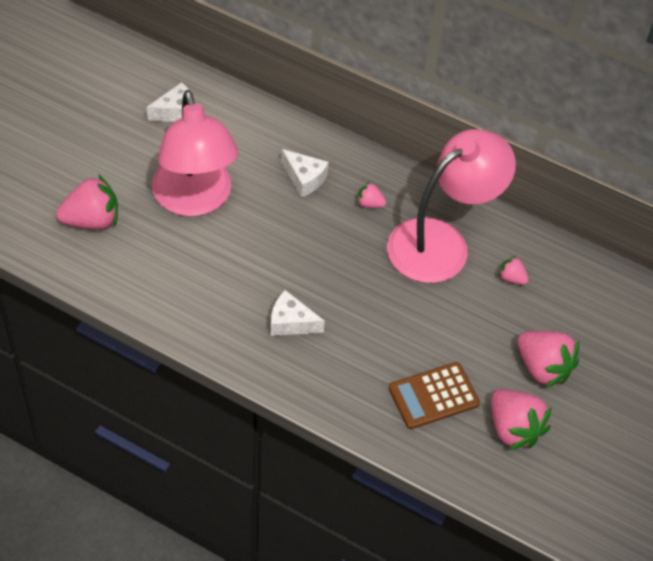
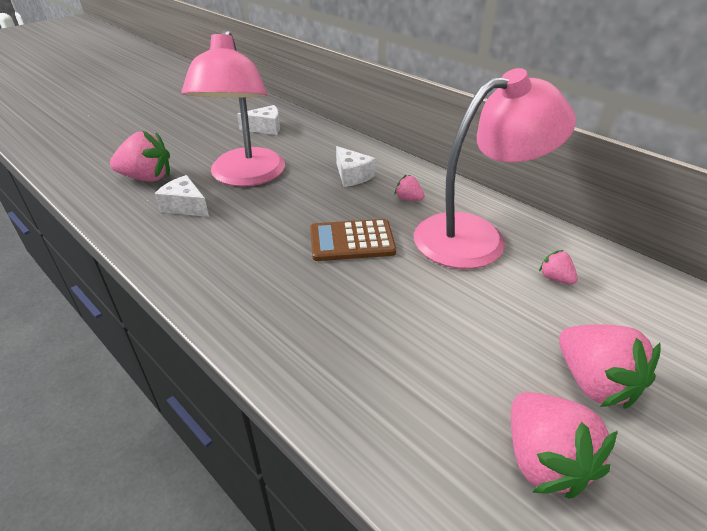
camera: 20 degrees right, 15 degrees down
(291, 323) = (282, 279): white cheese -> white cheese (185, 206)
(433, 396) = (429, 389): brown calculator -> brown calculator (352, 241)

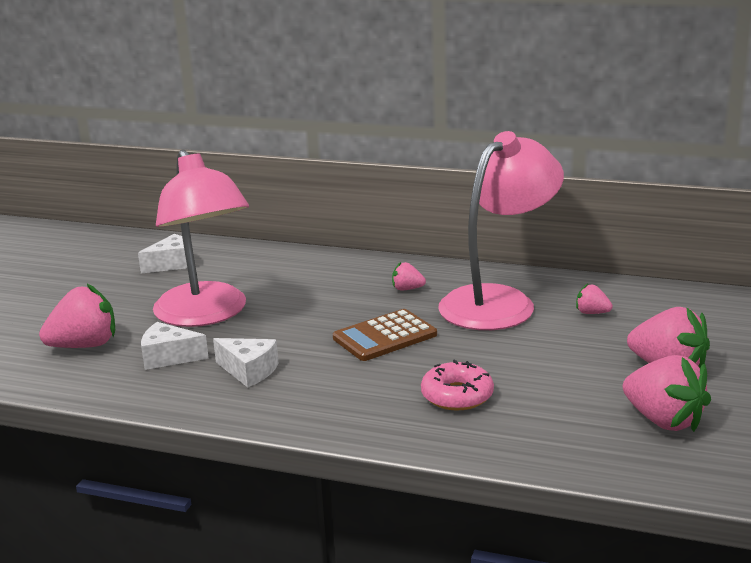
camera: 25 degrees left, 15 degrees down
(352, 175) = (327, 284): white cheese -> white cheese (249, 371)
(358, 331) = (457, 395): none -> pink donut

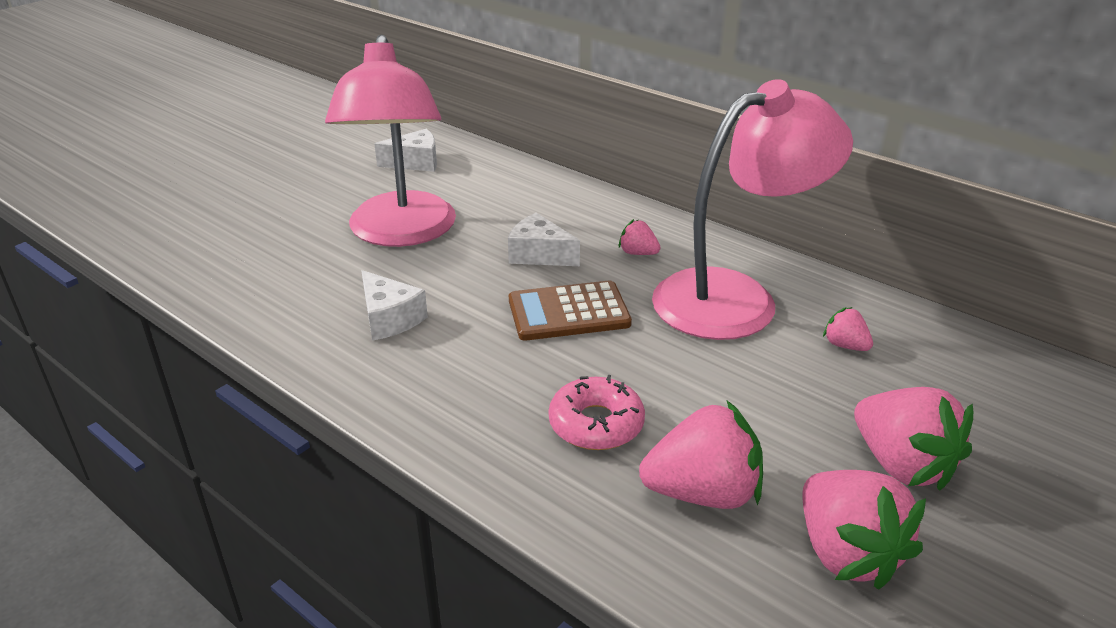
camera: 20 degrees right, 10 degrees up
(85, 345) = (257, 241): pink strawberry -> pink strawberry (703, 493)
(169, 357) = (324, 277): white cheese -> white cheese (539, 255)

